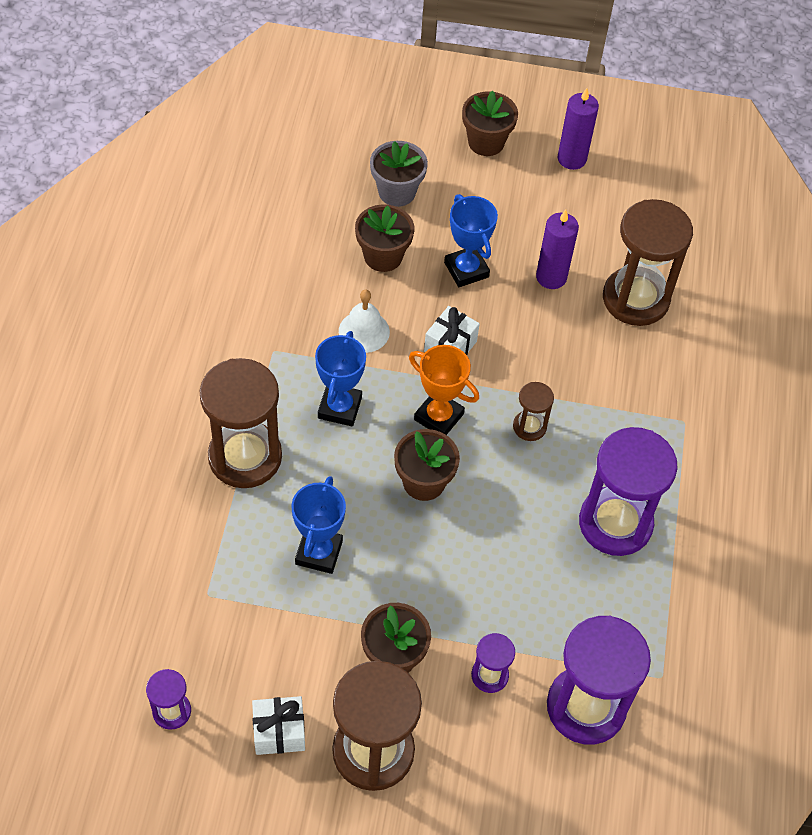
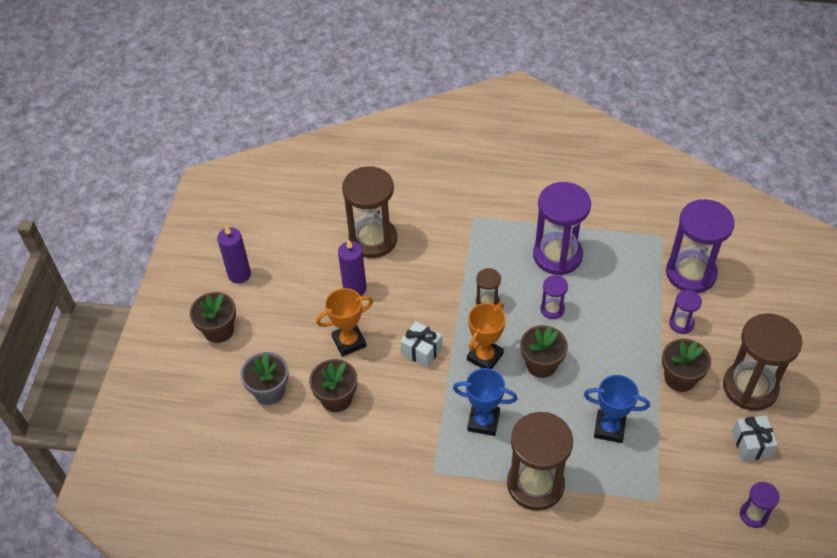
camera: 85 degrees left, 5 degrees down
(364, 331) = (411, 408): white bell -> none
(466, 270) = (349, 342): blue trophy -> orange trophy
(517, 505) = (552, 309): none -> purple hourglass

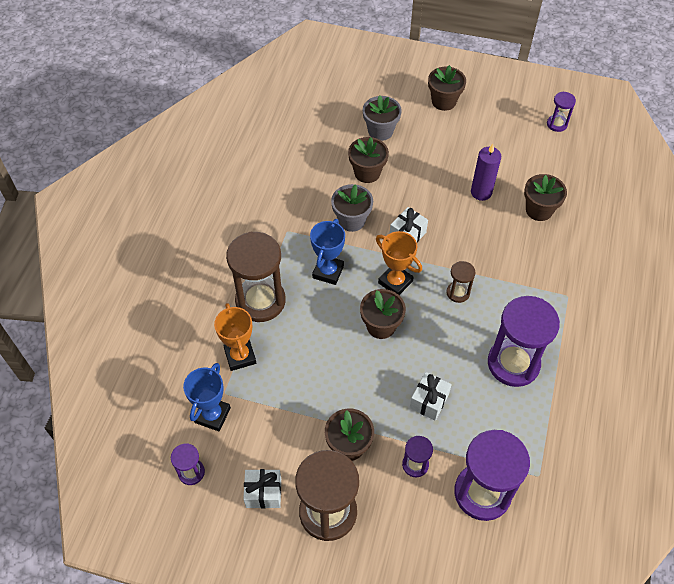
camera: 95 degrees right, 5 degrees up
(239, 274) = (501, 115): purple candle -> none
(349, 342) = (423, 184): orange trophy -> orange trophy (240, 356)
(373, 239) = (539, 210): brown hourglass -> brown flower pot
(409, 406) = (351, 220): none -> grey flower pot
(552, 309) = (444, 346): purple hourglass -> purple hourglass (557, 124)
(609, 428) = (304, 369): blue trophy -> blue trophy (212, 415)
(614, 318) = (429, 401): none -> white gift

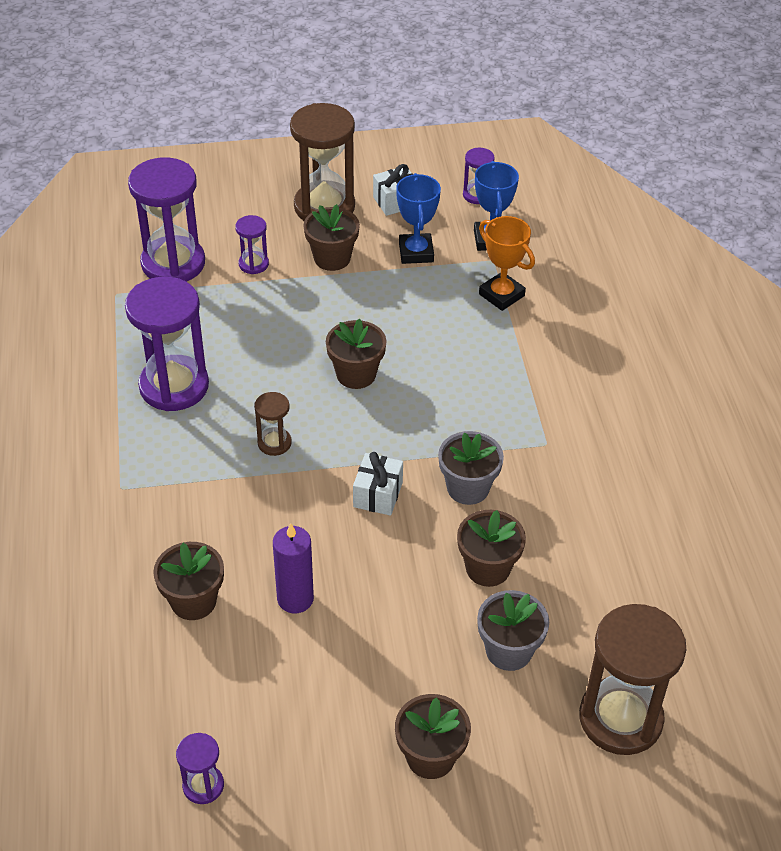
camera: 155 degrees right, 10 degrees down
(260, 301) = (519, 354): brown hourglass -> brown hourglass (620, 718)
(328, 272) = (458, 412): blue trophy -> blue trophy (416, 252)
(395, 282) = (364, 429): orange trophy -> none
(429, 401) = (262, 320): white gift -> none

